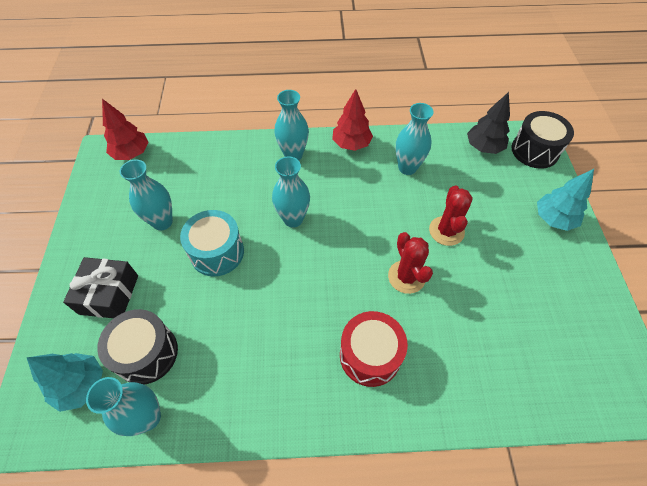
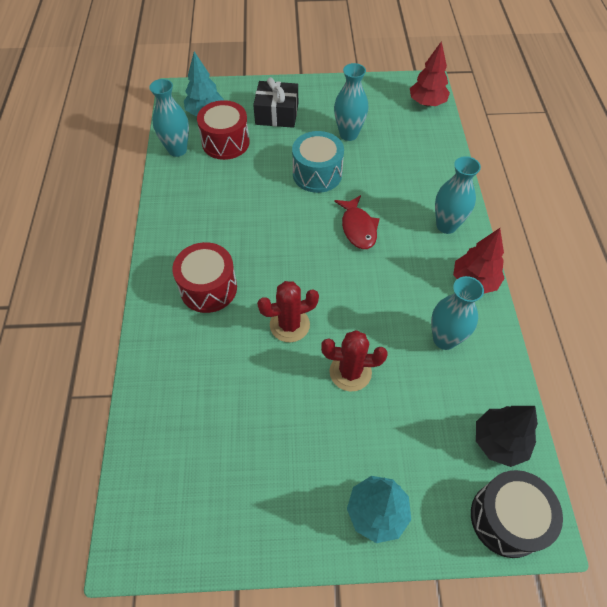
camera: 90 degrees right, 0 degrees up
(146, 353) = (225, 142): black drum -> red drum
(293, 219) = (358, 228): turquoise vase -> red fish

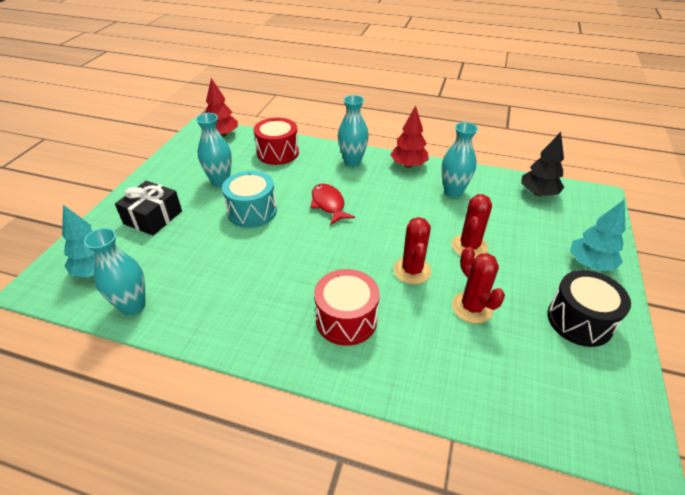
camera: 70 degrees left, 15 degrees down
(225, 142) = (158, 263): red drum -> red drum (278, 153)
(258, 388) = (472, 307): none -> red cactus
(358, 228) = (329, 204): red fish -> red fish turned 120 degrees counterclockwise
(506, 518) = (592, 207): black drum -> black drum (579, 320)

